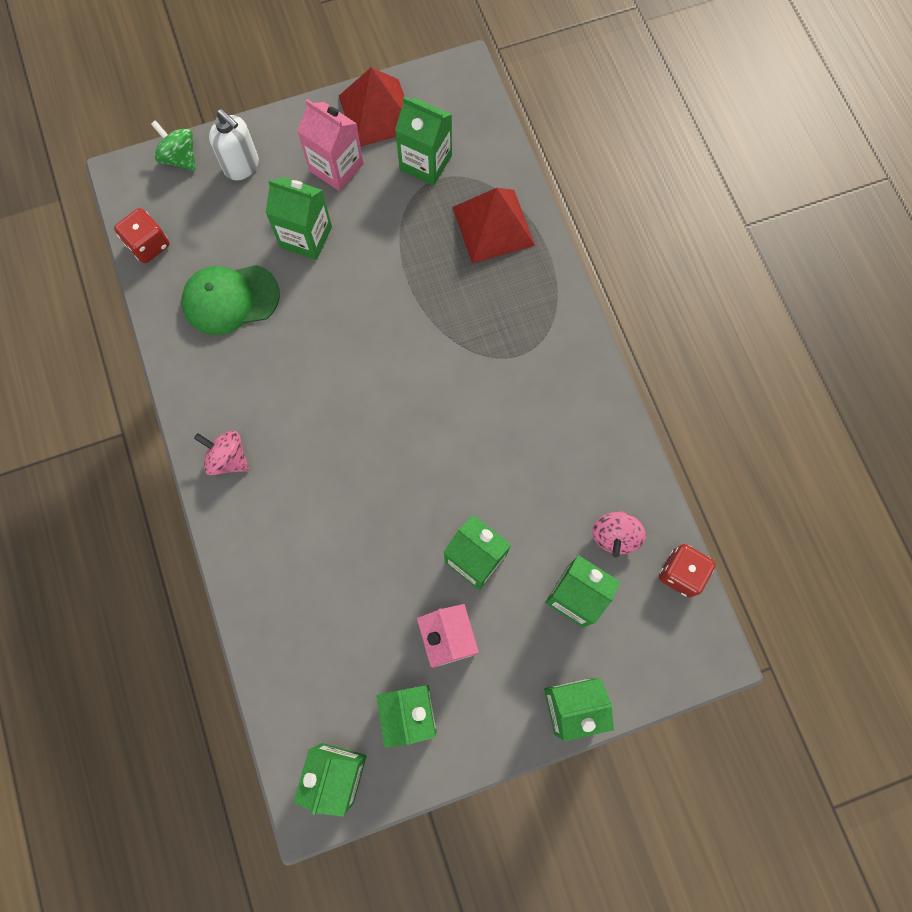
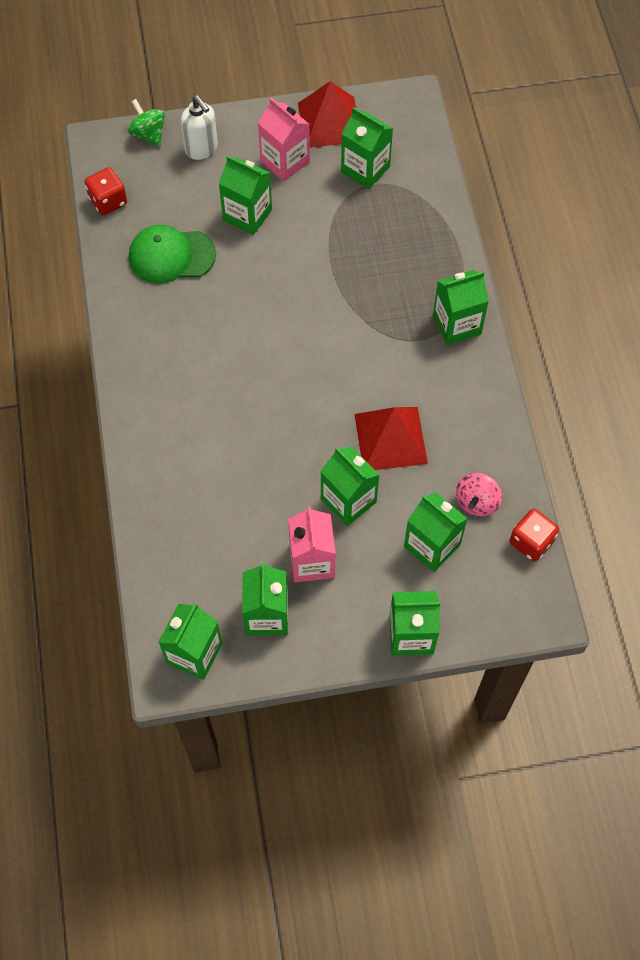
camera: 10 degrees right, 10 degrees down
(228, 458) = (146, 384): pink spinning top -> none
(493, 226) = (416, 230): red pyramid -> red pyramid (390, 438)
(556, 330) = (457, 324): none -> green carton

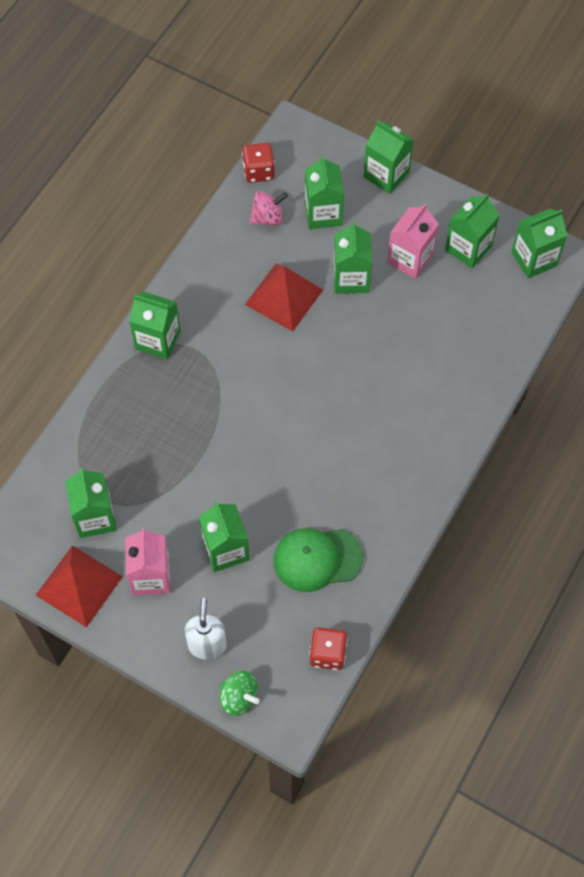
camera: 140 degrees left, 0 degrees up
(148, 134) = (239, 697): green spinning top -> green spinning top turned 60 degrees counterclockwise
(171, 256) = (317, 559): green cap -> green cap turned 135 degrees clockwise

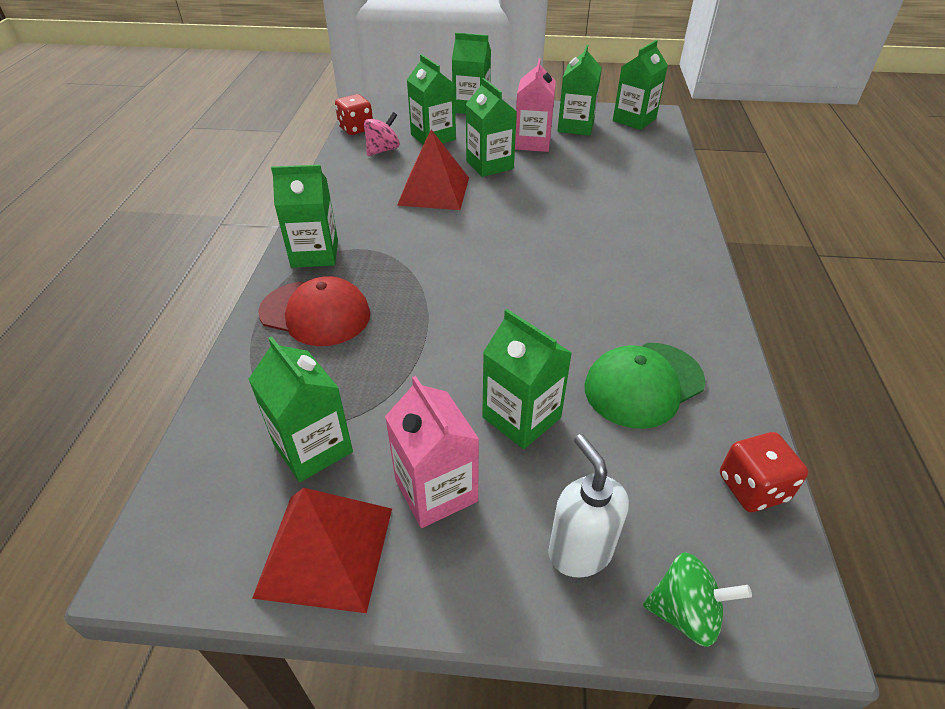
camera: 25 degrees left, 20 degrees down
(135, 405) = (315, 313): none -> red cap

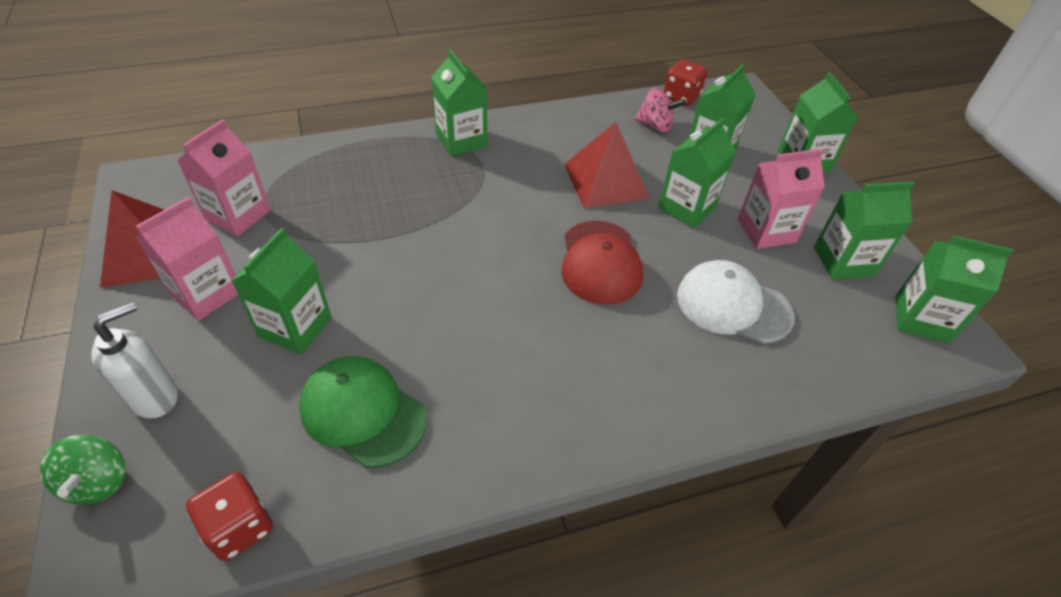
camera: 65 degrees right, 5 degrees up
(313, 448) = (238, 215): green carton -> pink carton
(315, 313) = (384, 167): red cap -> red cap (600, 262)
(597, 176) = (733, 305): none -> white cap

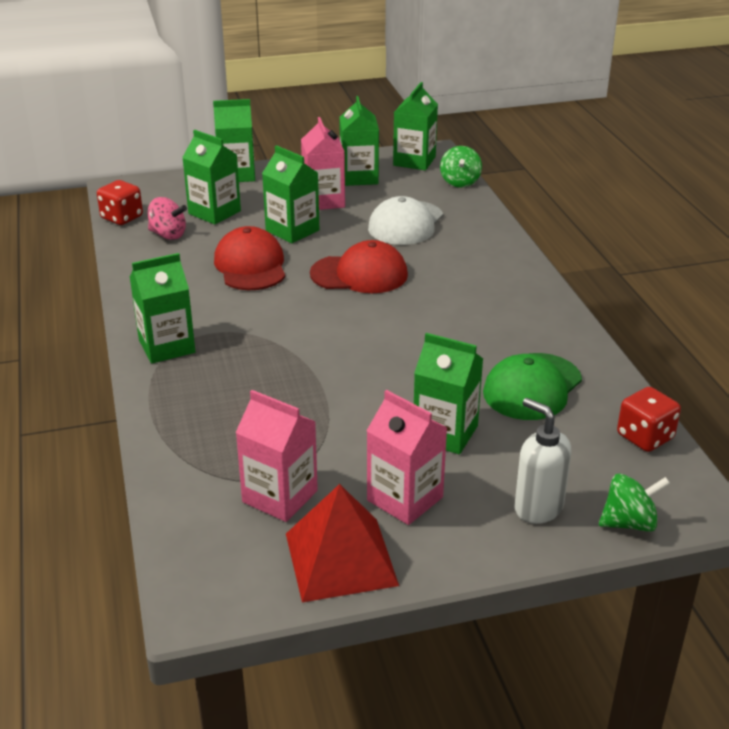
camera: 85 degrees left, 15 degrees down
(606, 181) = (250, 266): red pyramid -> red cap
(655, 126) = (168, 235): pink spinning top -> pink spinning top turned 90 degrees clockwise
(878, 369) = (460, 182): none -> green spinning top

